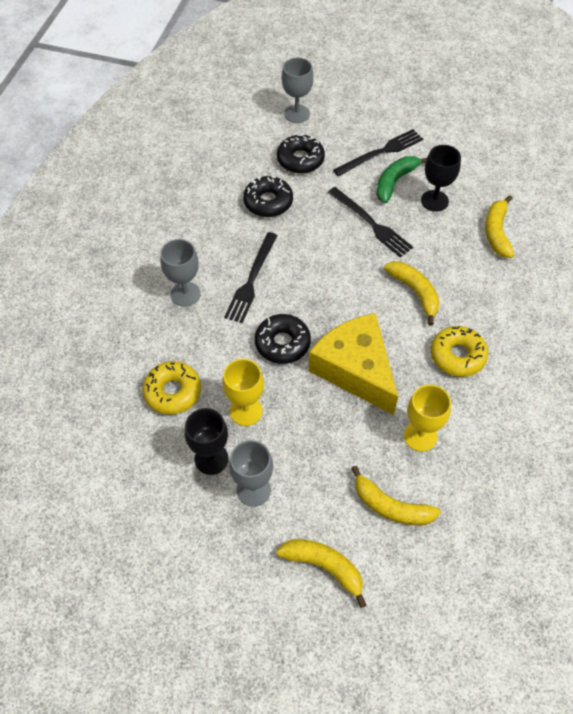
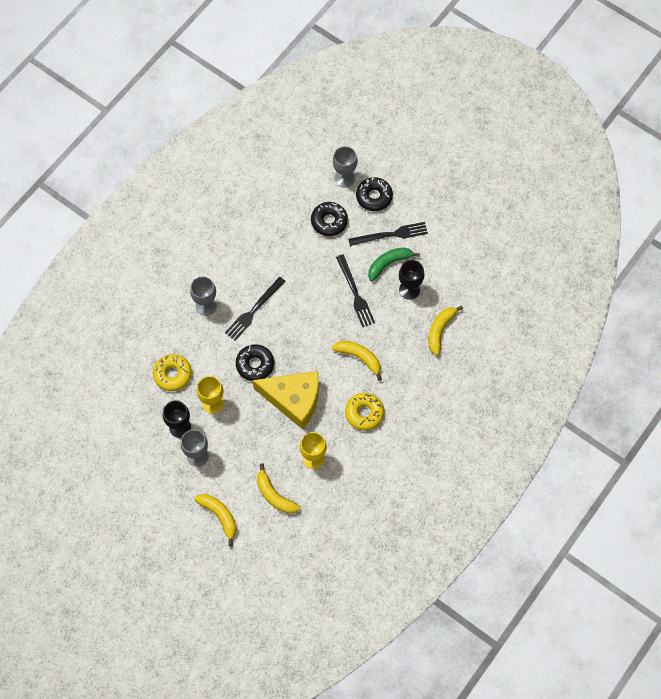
camera: 20 degrees right, 10 degrees up
(268, 202) = (290, 250): black donut -> black donut (374, 197)
(355, 369) = (293, 399): yellow cheese -> yellow cheese turned 120 degrees clockwise
(415, 292) = (359, 357): yellow banana -> yellow banana turned 45 degrees counterclockwise

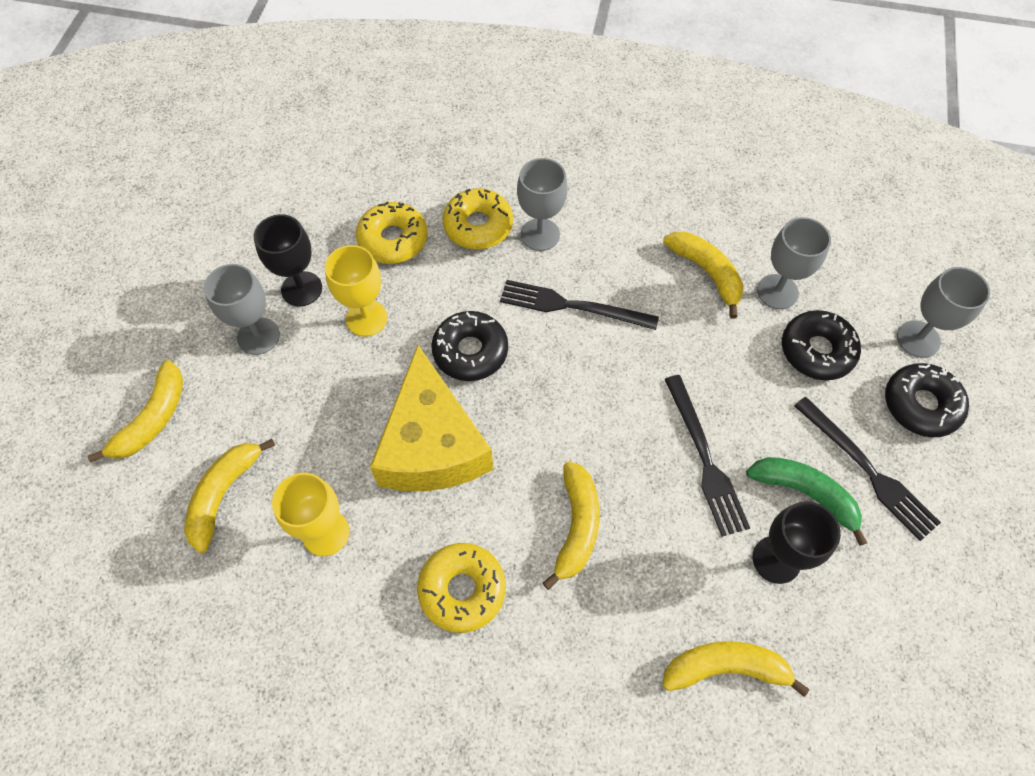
camera: 65 degrees right, 5 degrees down
(185, 332) = (478, 226): none -> yellow donut
(266, 244) = (707, 273): none -> yellow banana
(292, 220) = (777, 292): none -> grey goblet
(355, 293) = (705, 459): black fork -> black fork turned 60 degrees counterclockwise

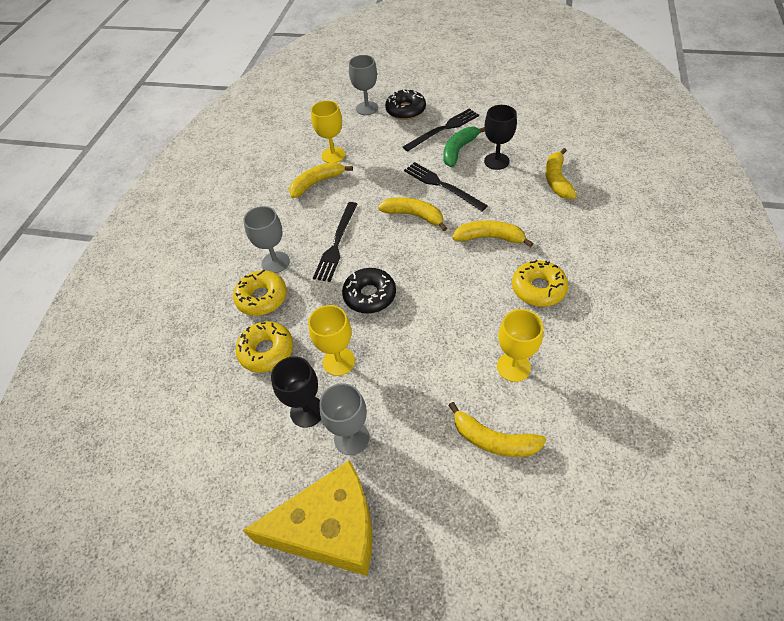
camera: 85 degrees left, 10 degrees down
(153, 419) = (432, 511): yellow banana -> yellow banana (414, 215)
(432, 444) = (442, 311): yellow cheese -> yellow cheese (330, 529)
(705, 459) = (442, 185): black fork -> black fork turned 120 degrees counterclockwise
(777, 292) = (333, 155): grey goblet -> yellow goblet
(817, 351) = (373, 142): black donut -> none

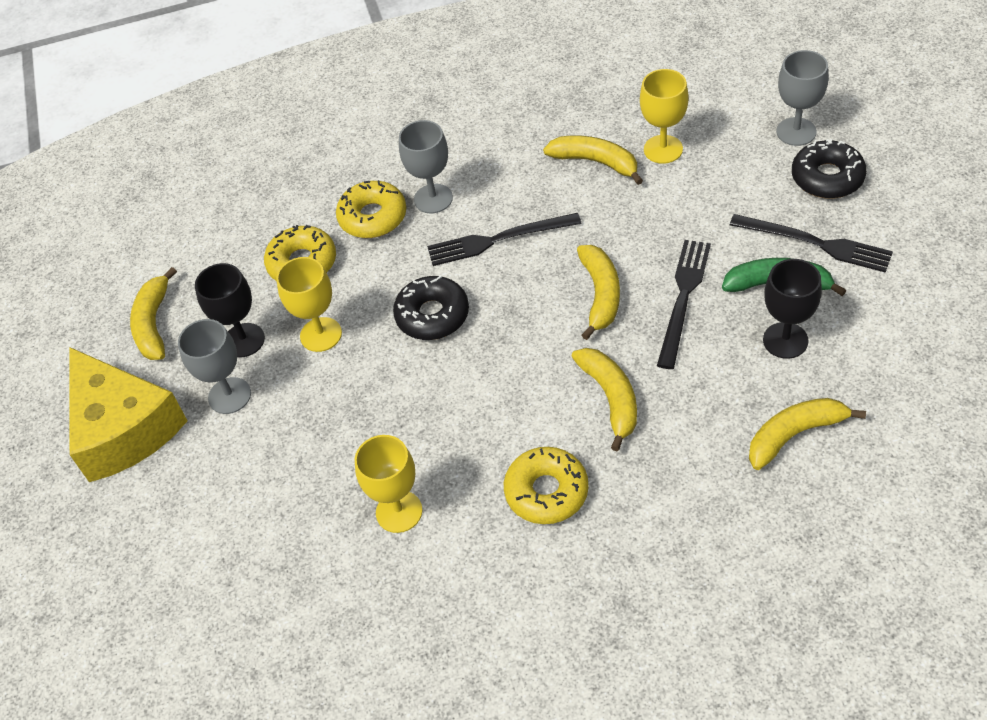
camera: 65 degrees right, 0 degrees up
(493, 440) = (285, 530): yellow banana -> yellow banana (154, 324)

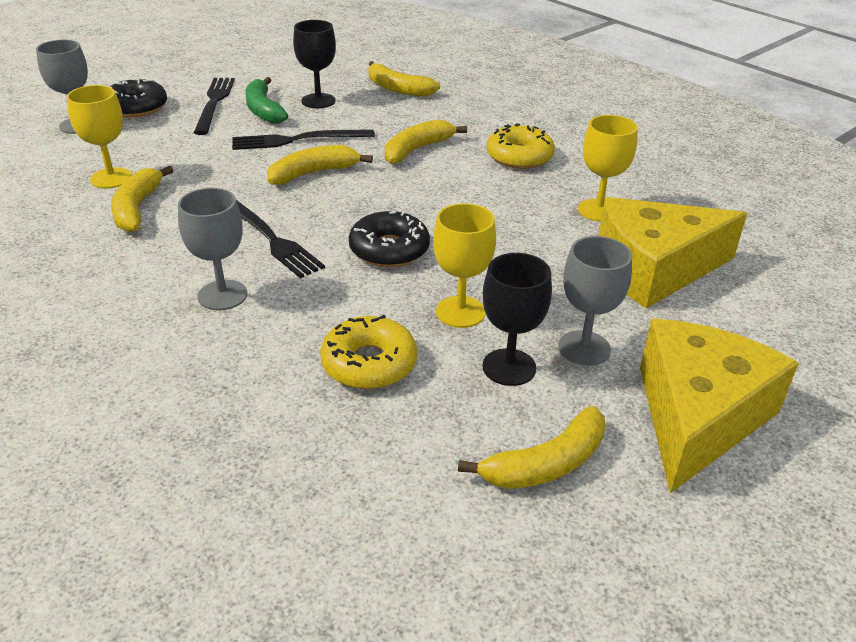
camera: 125 degrees left, 15 degrees down
(283, 503) = (654, 269): none -> yellow cheese
(373, 217) = (269, 331): yellow donut -> none

